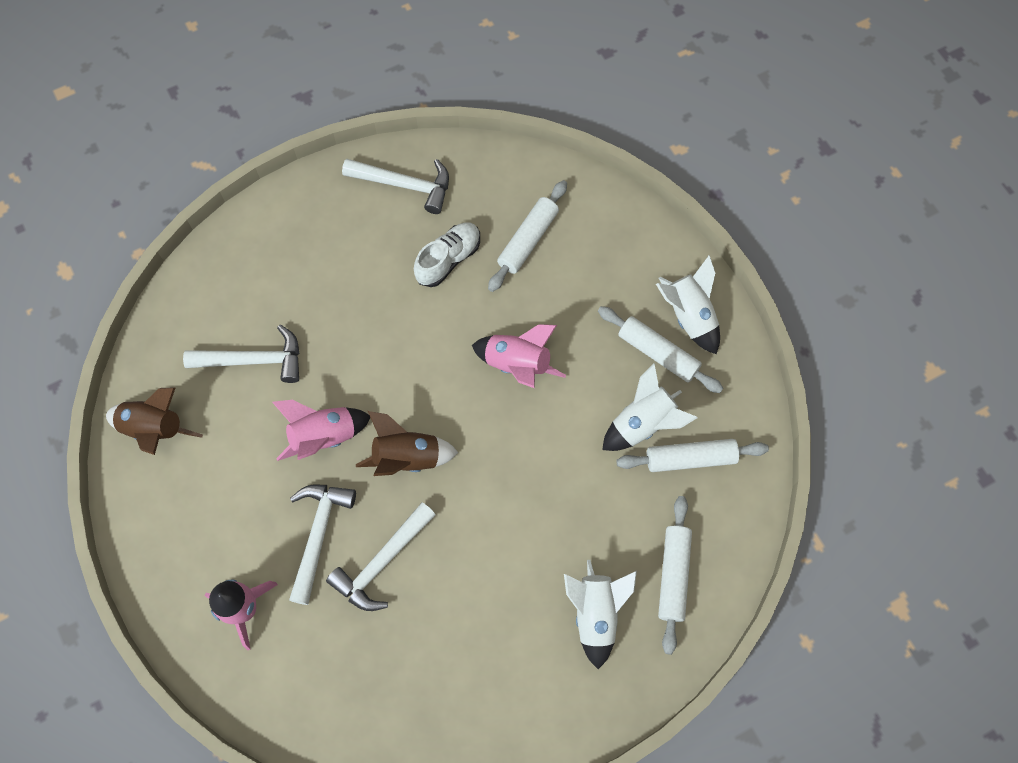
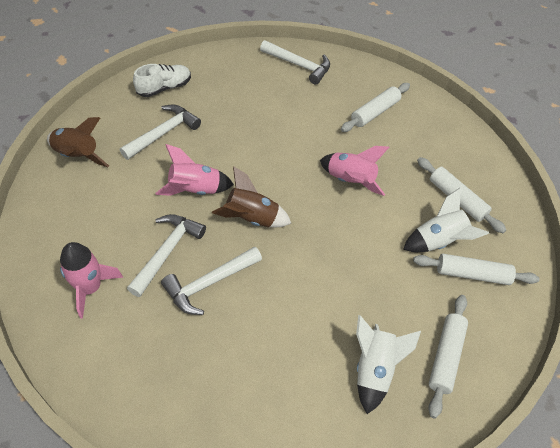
camera: 10 degrees right, 15 degrees down
(253, 360) = (163, 133): white hammer -> white hammer turned 60 degrees counterclockwise
(448, 259) = (316, 110): white shoe -> white shoe (164, 88)
(688, 316) = (483, 182): white rocket -> none

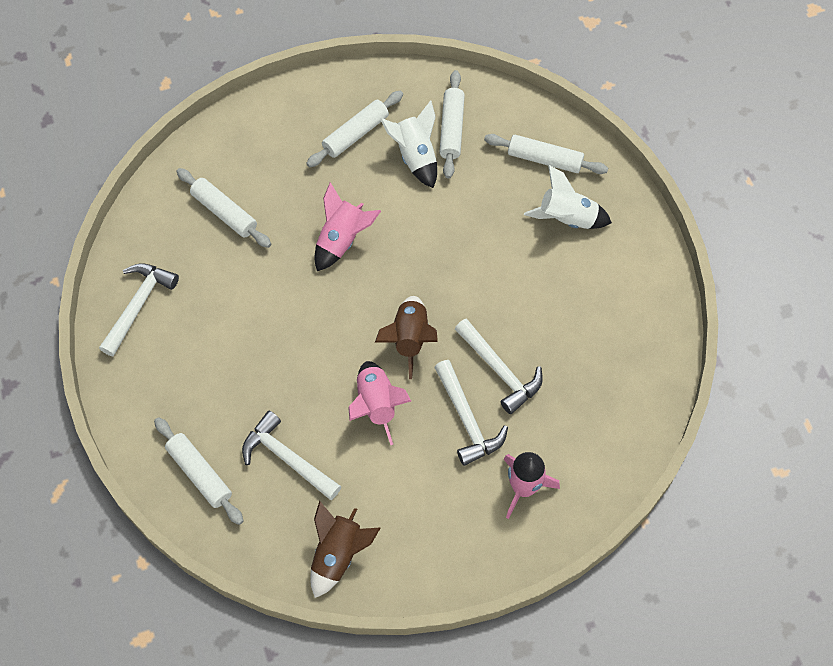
camera: 90 degrees left, 10 degrees up
(164, 88) = (199, 474): white shoe -> white rolling pin
(167, 252) = (467, 419): white hammer -> white hammer turned 135 degrees counterclockwise

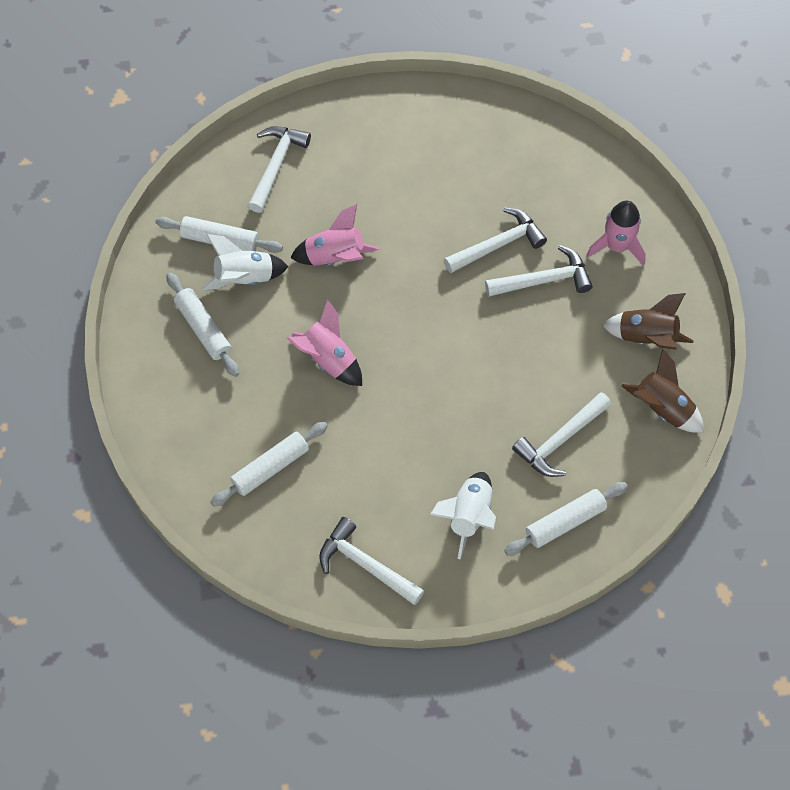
camera: 80 degrees left, 0 degrees up
(376, 405) = (516, 354): pink rocket -> pink rocket (335, 257)
(409, 339) = (451, 315): brown rocket -> brown rocket (646, 337)
(544, 159) = (276, 165): white rolling pin -> white hammer
(567, 218) = (347, 159): white rocket -> white rocket (469, 516)

